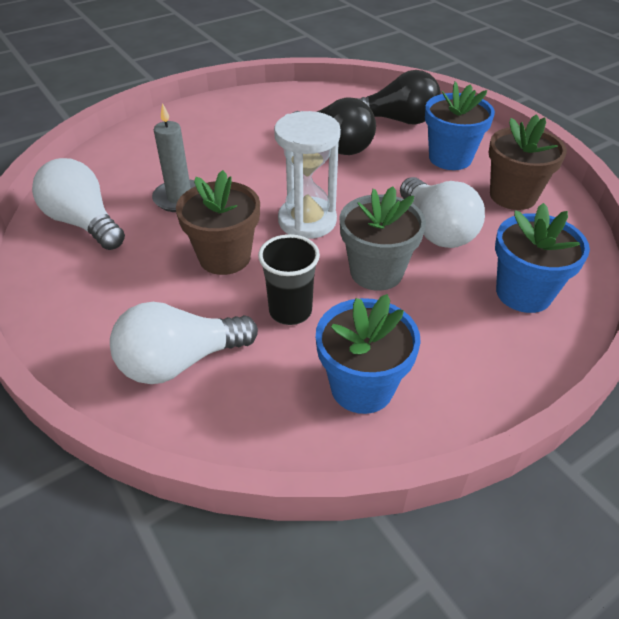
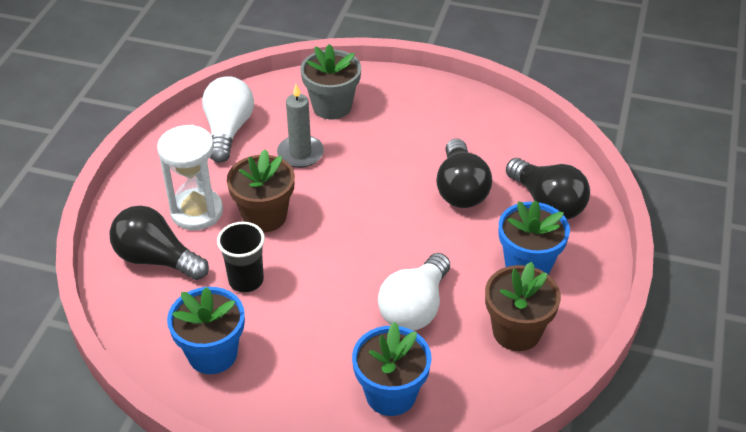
camera: 50 degrees right, 0 degrees up
(180, 361) = (156, 259): white light bulb -> black light bulb
(307, 221) = (347, 232): white hourglass -> white hourglass (197, 212)
(376, 272) = (329, 300): grey flower pot -> grey flower pot (332, 106)

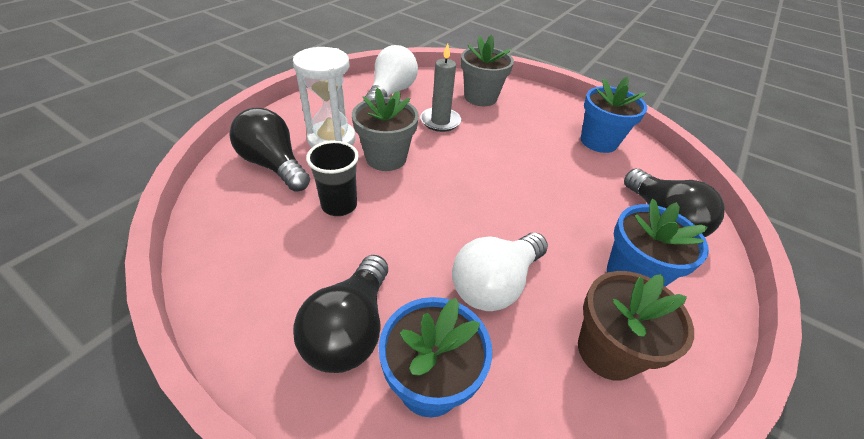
camera: 15 degrees right, 0 degrees up
(212, 354) = (264, 266): blue flower pot -> blue flower pot (598, 141)
(264, 216) = (386, 158): brown flower pot -> grey flower pot
(460, 189) = (574, 184): black light bulb -> black light bulb (350, 329)

